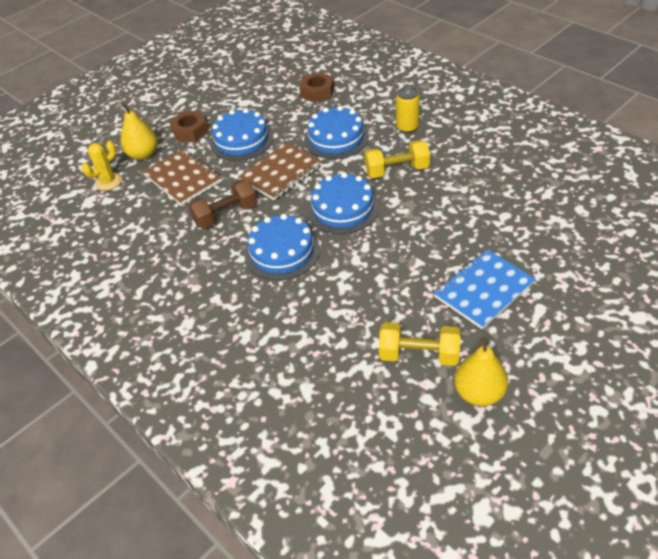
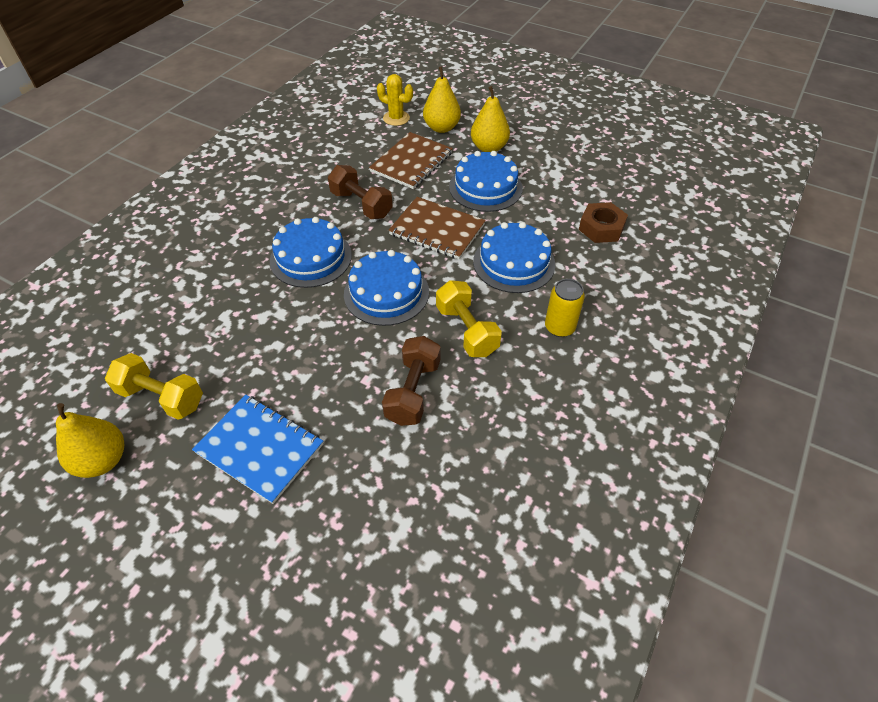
camera: 70 degrees right, 5 degrees up
(190, 131) = (489, 147): brown nut -> yellow pear
(419, 355) = (161, 397): yellow dumbbell -> yellow dumbbell turned 60 degrees counterclockwise
(447, 203) = (413, 391): none -> brown dumbbell

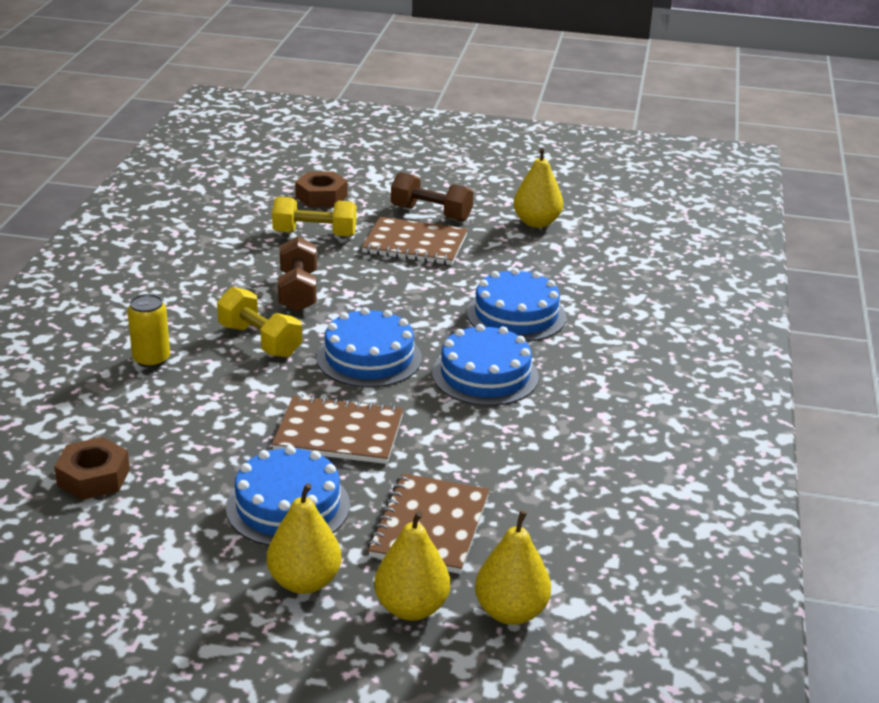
camera: 160 degrees right, 20 degrees down
(161, 397) = (530, 256): yellow dumbbell -> yellow dumbbell (315, 234)
(260, 449) = (415, 244): blue notebook -> brown notebook
(313, 597) = (321, 196): none -> brown nut
(361, 205) = (466, 446): brown dumbbell -> brown dumbbell (431, 213)
(396, 118) = (511, 612): yellow cactus -> yellow pear
(514, 263) = (219, 412): blue cake -> blue cake (516, 315)

